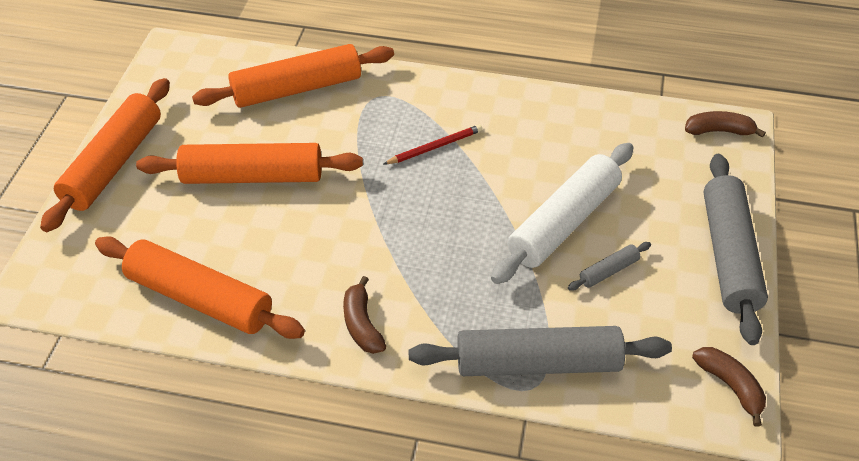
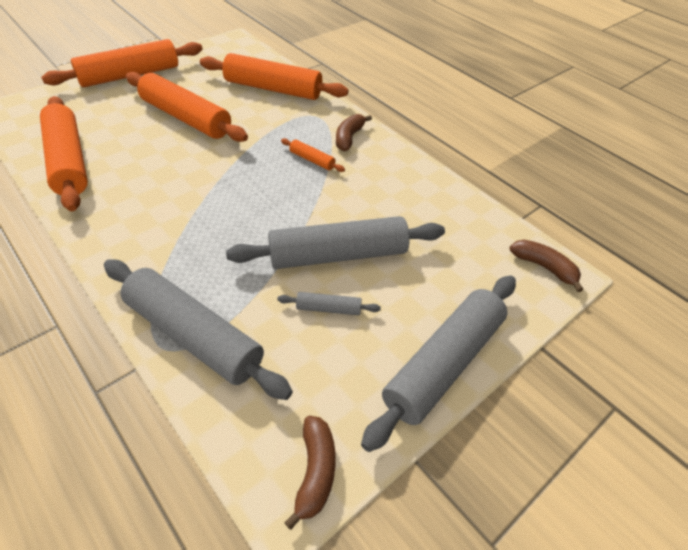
camera: 35 degrees right, 0 degrees up
(362, 324) = (125, 232): brown banana -> brown banana (349, 138)
(435, 147) = (312, 160): red pencil -> orange rolling pin
(563, 222) = (338, 254): white rolling pin -> grey rolling pin

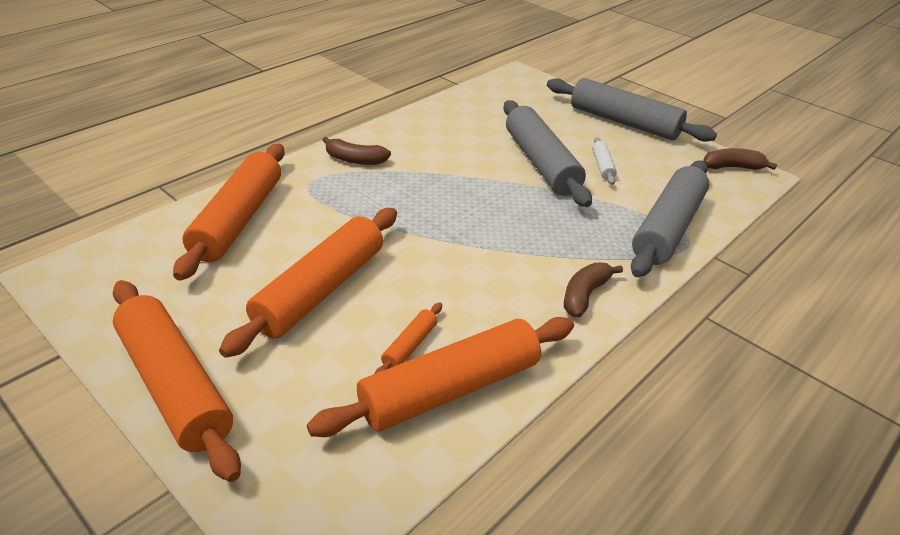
camera: 95 degrees left, 10 degrees down
(312, 160) = (403, 182): orange rolling pin -> orange rolling pin (410, 346)
(328, 308) = (602, 166): grey rolling pin -> white rolling pin
(544, 267) = (514, 80): brown banana -> brown banana (585, 295)

